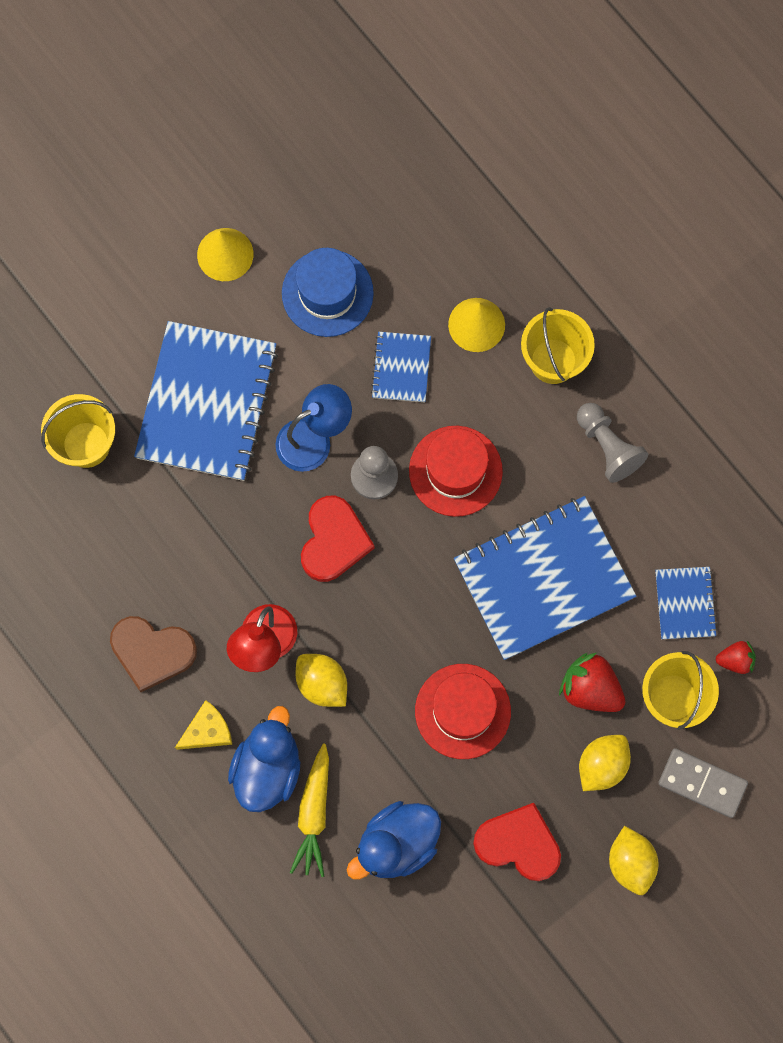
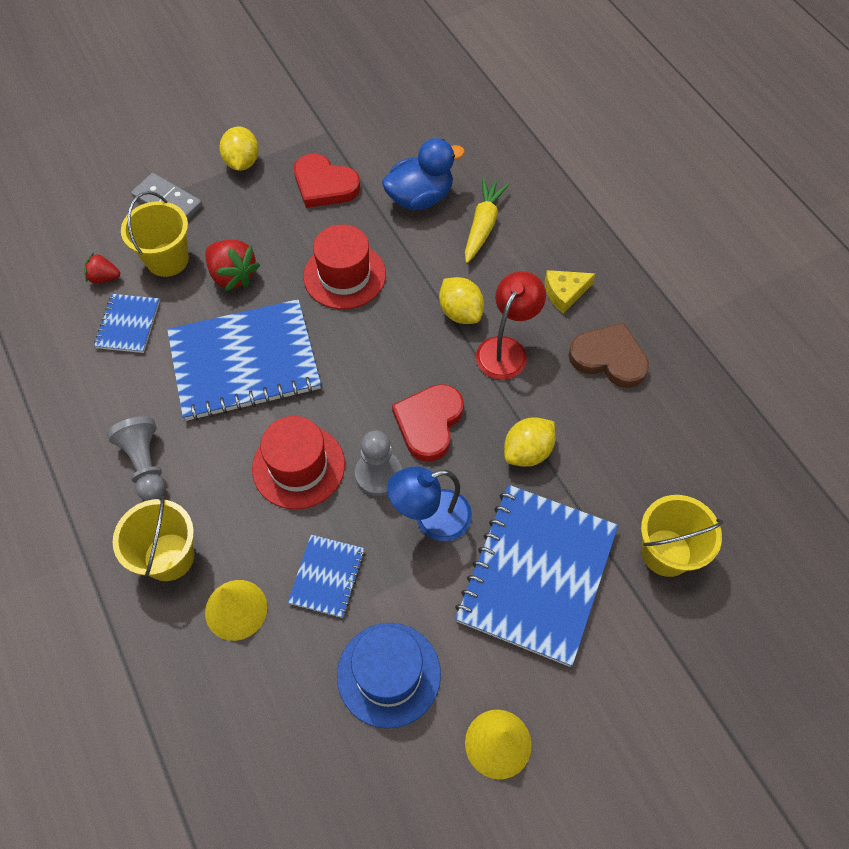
camera: 170 degrees left, 15 degrees down
(267, 768) = (516, 260): blue duck -> none
(602, 765) = (242, 224): yellow lemon -> yellow lemon (527, 452)

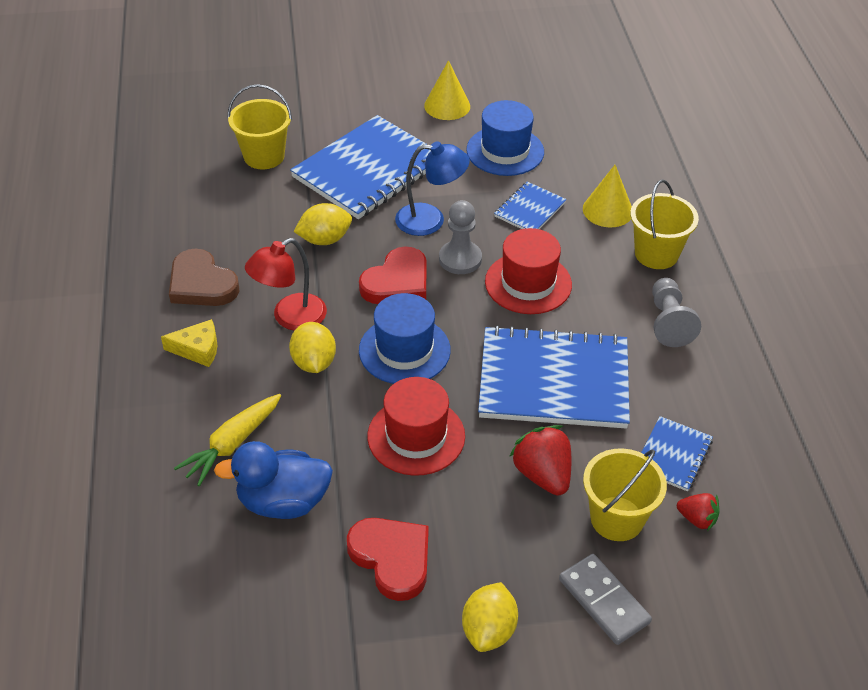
camera: 160 degrees left, 15 degrees down
(388, 350) = (404, 350): none -> blue hat

